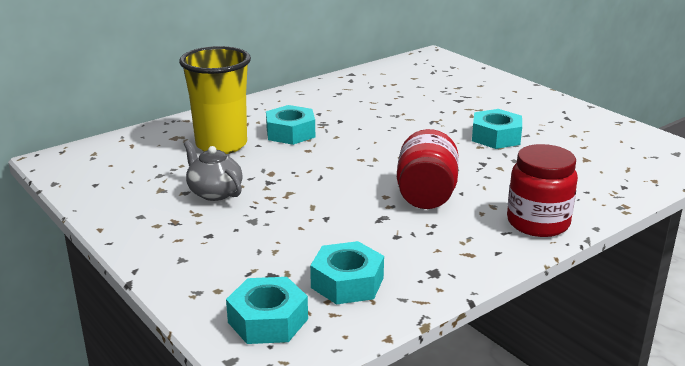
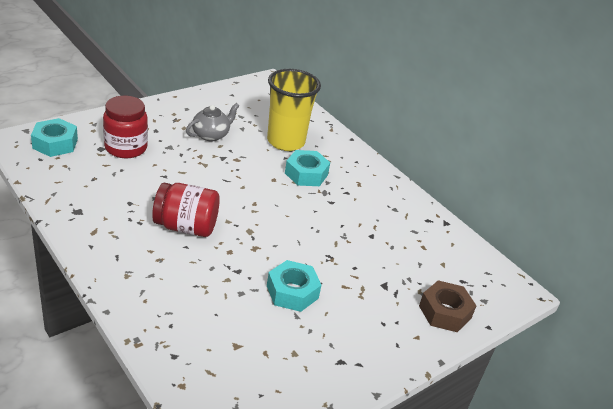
camera: 85 degrees right, 10 degrees up
(347, 283) = (80, 174): turquoise nut -> none
(477, 80) = (445, 312): none -> brown nut
(538, 223) = (125, 278): red jar -> red jar (126, 148)

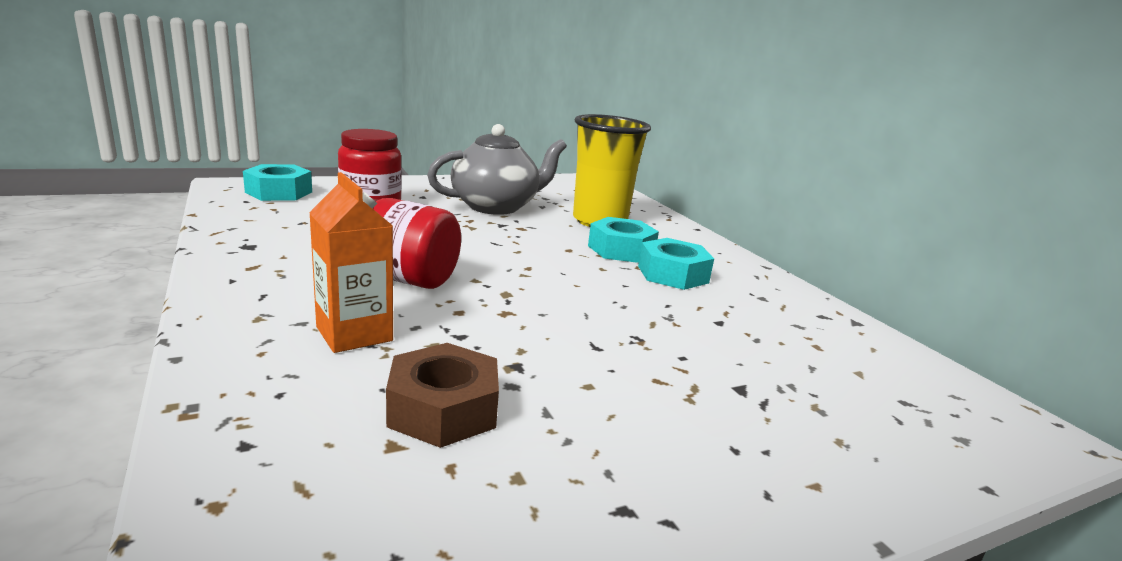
camera: 15 degrees right, 15 degrees down
(183, 279) = (354, 334): none -> orange carton
(211, 135) = (496, 206): grey teapot -> grey teapot, size x1.66
(292, 292) = (551, 375): turquoise nut -> turquoise nut (672, 274)
(445, 312) = (876, 447): brown nut -> brown nut (443, 409)

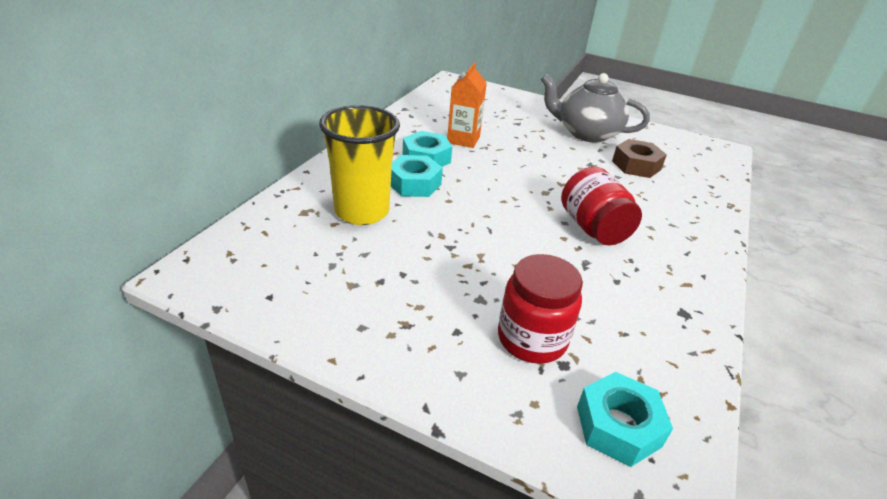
camera: 130 degrees left, 15 degrees up
(354, 334) = (649, 206): orange carton -> orange carton (463, 139)
(496, 206) = (410, 273): grey teapot -> grey teapot (586, 133)

